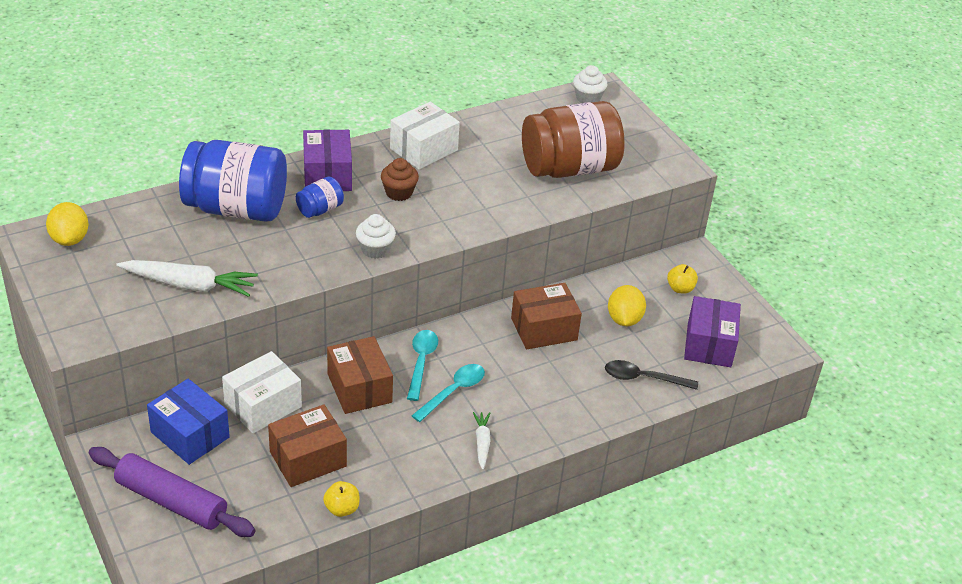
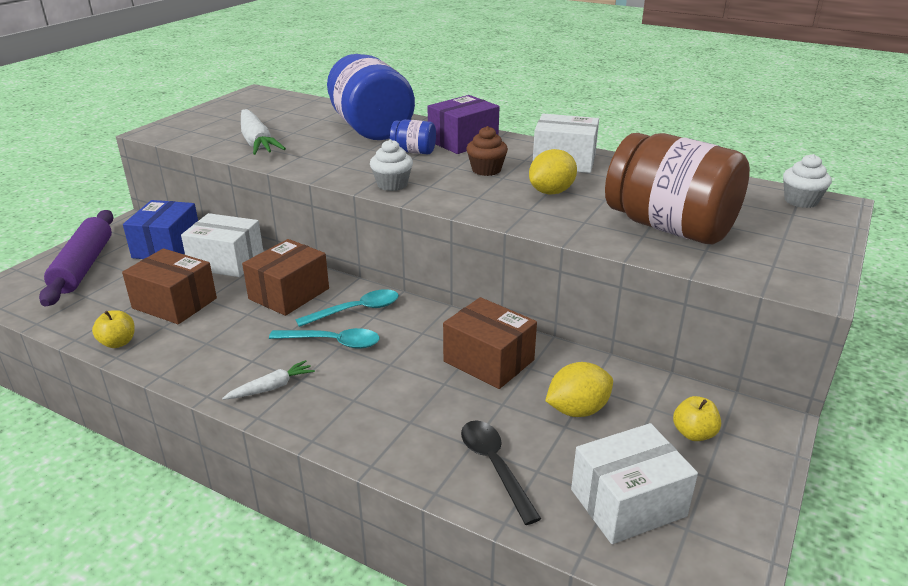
camera: 60 degrees right, 10 degrees down
(70, 239) = (266, 101): yellow lemon -> yellow lemon (551, 192)
(709, 345) = (628, 503): purple box -> white box

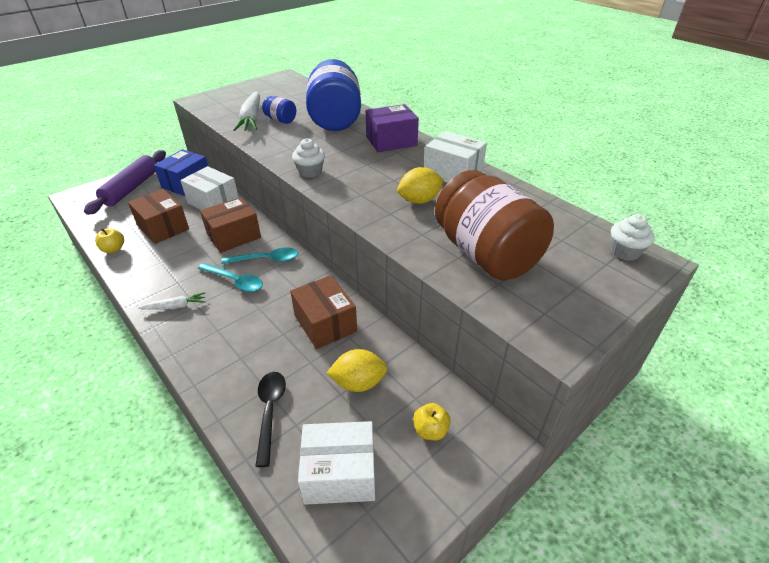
camera: 20 degrees right, 10 degrees up
(414, 152) = (348, 145): blue jar -> blue jar (281, 120)
(486, 170) = (387, 171): brown cupcake -> none

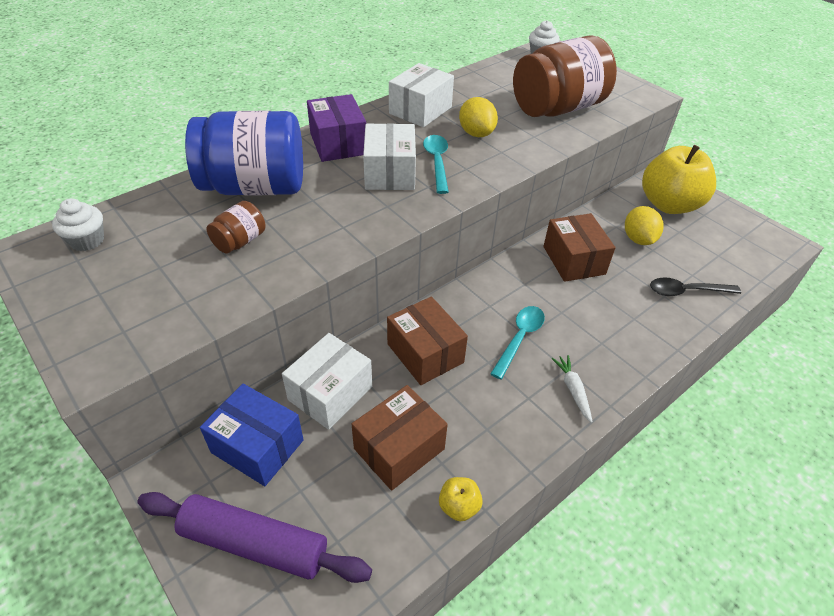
camera: 90 degrees left, 5 degrees up
(251, 119) = (223, 276): white carrot -> none
(266, 259) = (475, 314): turquoise spoon -> turquoise spoon (437, 162)
(281, 120) = (240, 241): blue jar -> brown jar
(310, 172) = (413, 206): white cupcake -> white cupcake (87, 240)
(325, 323) = (573, 260): brown box -> brown box turned 75 degrees counterclockwise
(340, 473) = (723, 249): white box -> white box (390, 173)
(430, 430) = (669, 204): yellow apple -> yellow apple, size x2.46

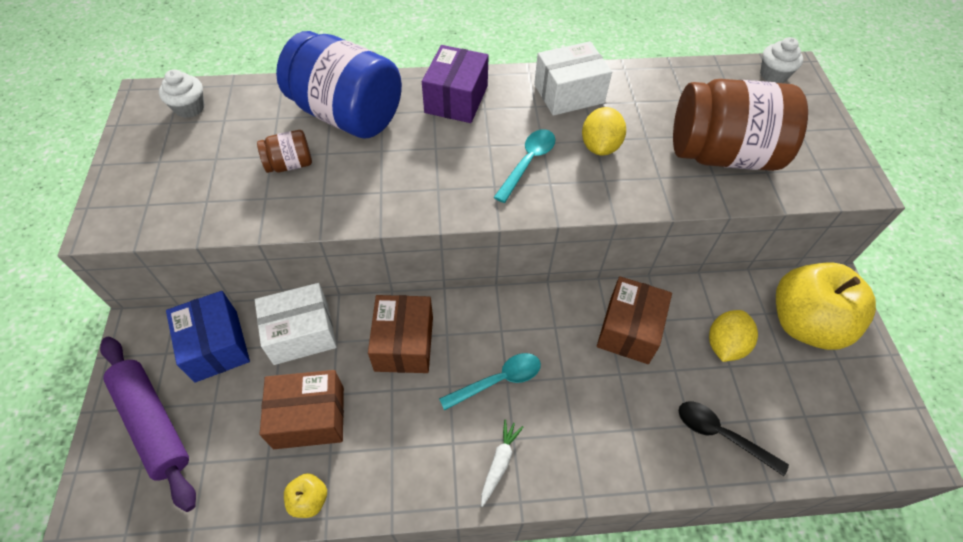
camera: 35 degrees right, 10 degrees up
(390, 173) = (473, 154): white box -> none

